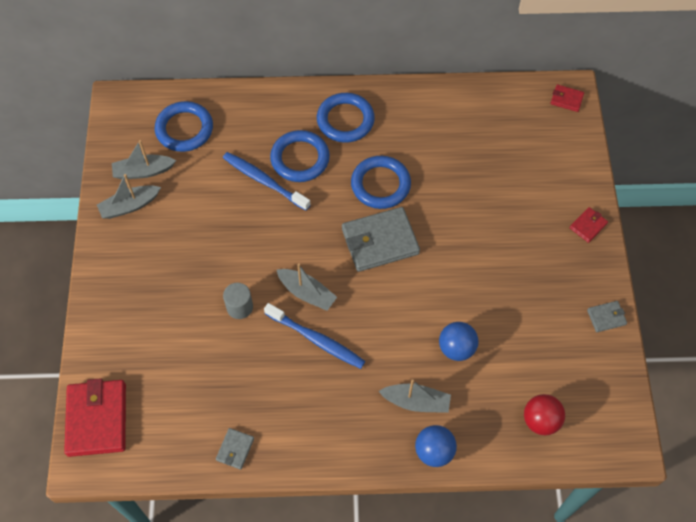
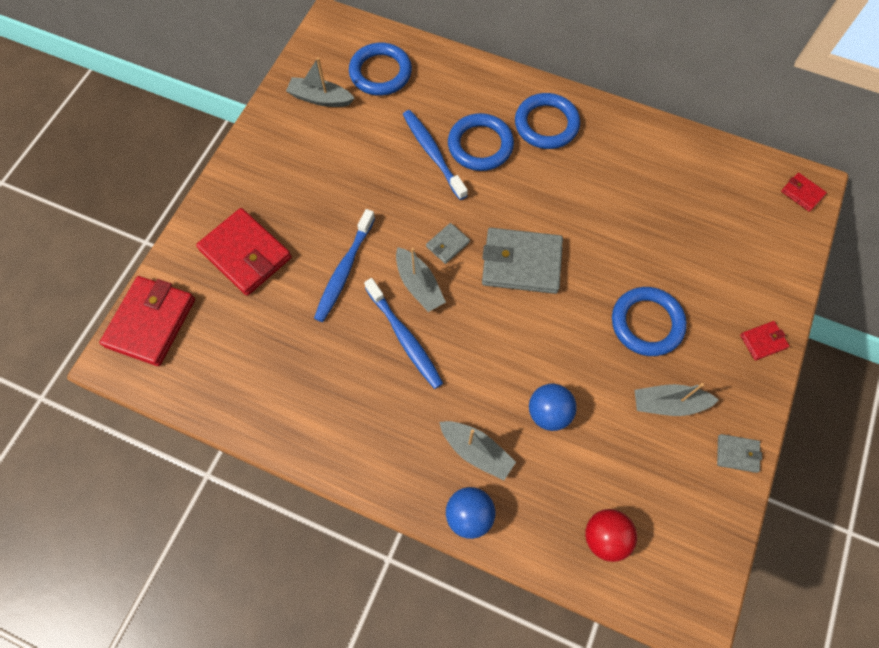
camera: 25 degrees right, 5 degrees up
(129, 206) = (290, 127): grey boat -> grey boat (668, 403)
(149, 328) = (246, 254): none -> red wallet
(235, 449) = (265, 415): grey wallet -> grey wallet (447, 244)
(239, 307) = (344, 270): grey cylinder -> blue toothbrush
(380, 184) = (551, 204): blue ring -> blue ring (647, 323)

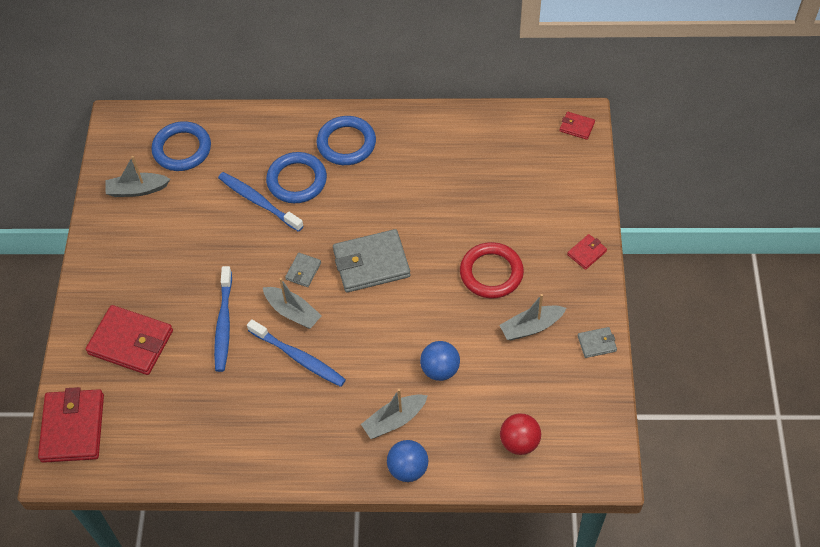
camera: 20 degrees left, 10 degrees down
(476, 451) = (394, 420): grey boat -> grey boat turned 135 degrees clockwise
(647, 323) = (491, 273): blue ring -> red ring

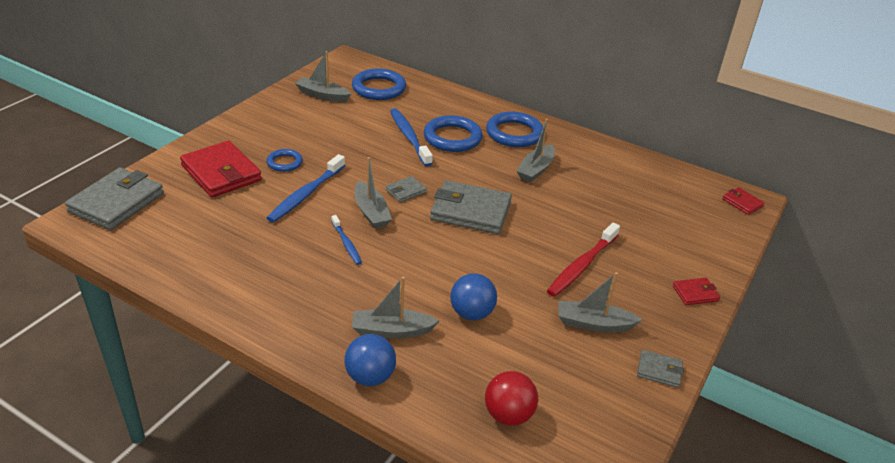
camera: 25 degrees right, 20 degrees down
(73, 428) = (116, 202): red wallet -> grey wallet
(175, 298) = (284, 162): none -> blue ring
(299, 357) = (346, 244): blue toothbrush -> blue toothbrush, size x0.58
(393, 181) = (536, 169): none -> grey boat
(491, 273) = (581, 265): red ring -> red toothbrush

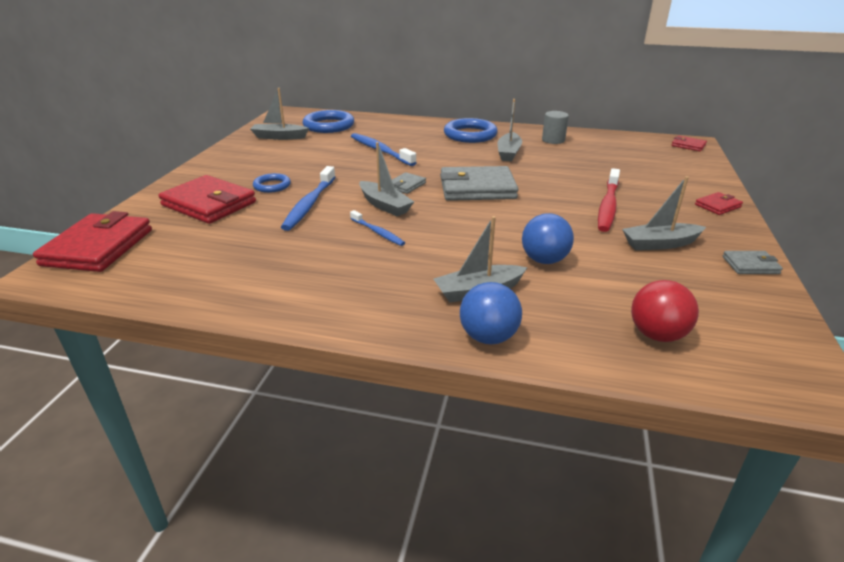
camera: 15 degrees left, 5 degrees down
(116, 202) = (98, 247): grey wallet -> red wallet
(452, 138) = (419, 145): blue ring -> none
(597, 161) = (553, 140): none -> grey cylinder

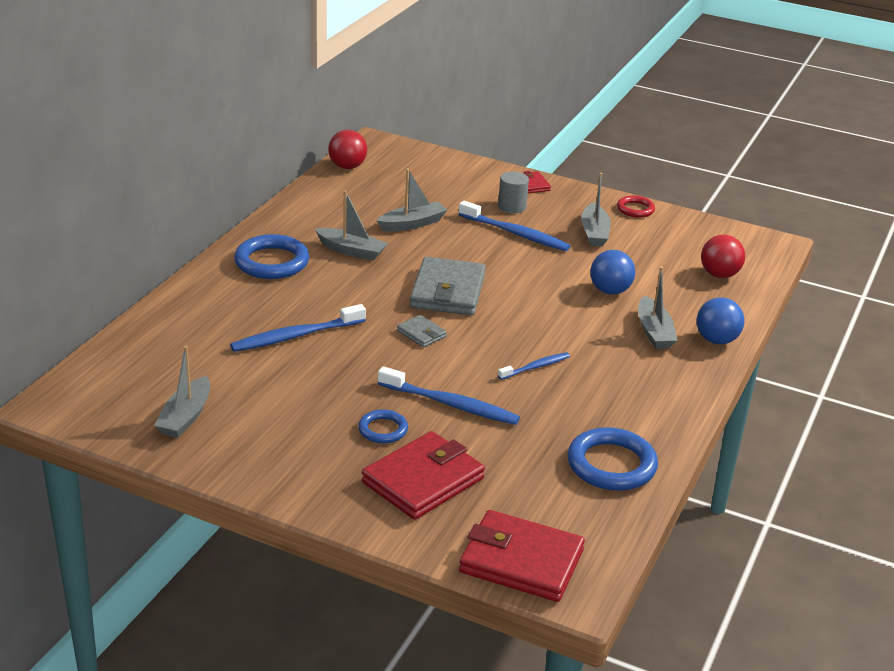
camera: 80 degrees left, 0 degrees up
(329, 125) = (157, 367): blue ring -> blue ring (611, 465)
(385, 205) = (471, 355): grey boat -> grey boat (412, 224)
(553, 140) = (324, 214): grey cylinder -> grey cylinder (512, 207)
(608, 206) = (516, 233): red toothbrush -> blue toothbrush
(636, 139) = (347, 167): none -> red ball
(688, 145) = (383, 147): red wallet -> none
(750, 265) = (635, 209): grey wallet -> red ring

